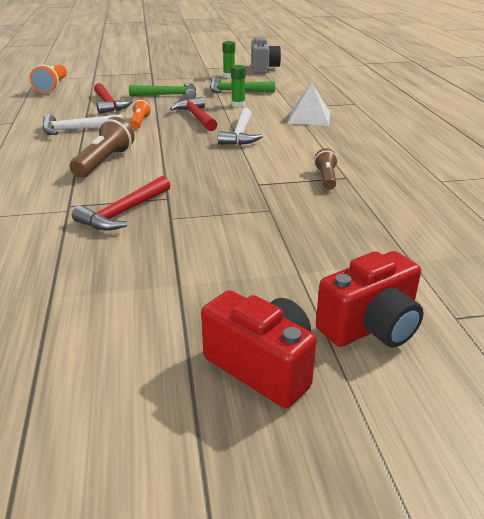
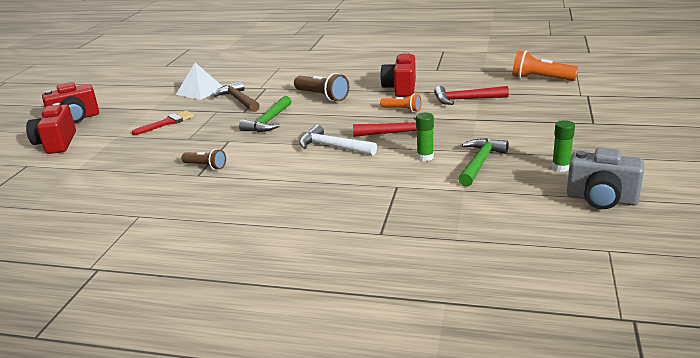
camera: 115 degrees right, 5 degrees down
(77, 130) = (400, 89): white hammer -> red camera
(123, 213) = (238, 100): red hammer -> brown hammer
(169, 95) = (483, 126): green hammer -> green hammer (269, 122)
(229, 244) = (167, 123): none -> red brush
(309, 117) = (351, 189): white pyramid -> white pyramid (200, 91)

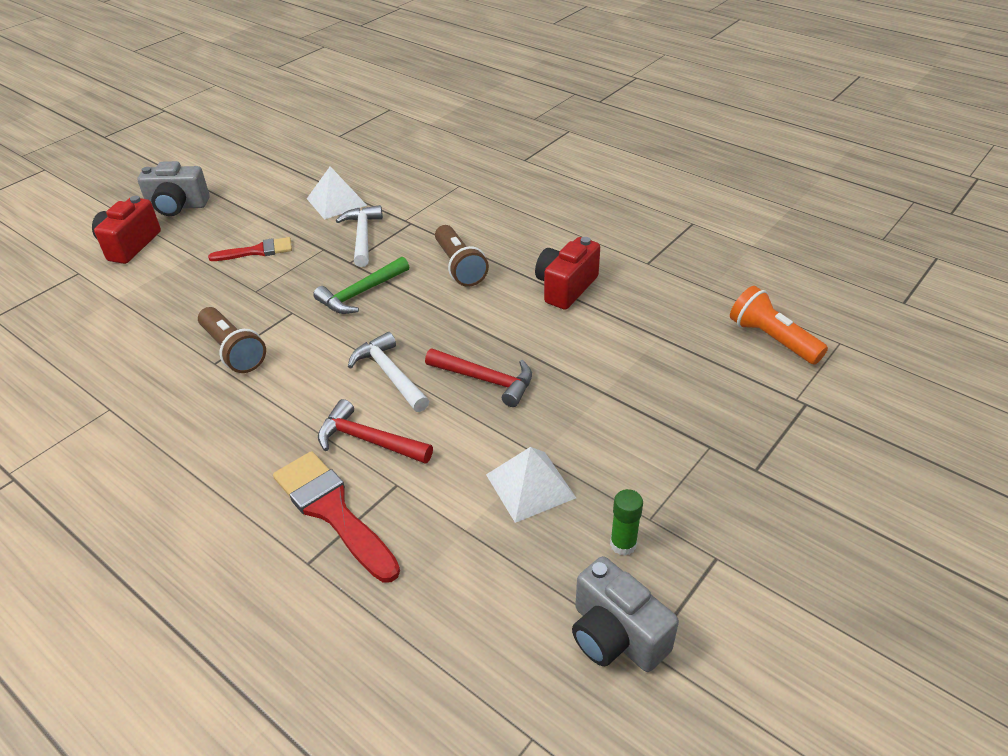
camera: 25 degrees right, 15 degrees up
(75, 119) = (178, 206): red camera -> grey camera
(205, 166) = (233, 351): brown flashlight -> brown flashlight, size x1.64
(238, 100) = (362, 236): brown hammer -> white hammer
(369, 208) = (332, 511): none -> red brush
(402, 110) = (530, 334): orange flashlight -> none
(425, 157) = (475, 443): green glue stick -> none
(466, 100) = (628, 345): red hammer -> red hammer (368, 440)
(480, 163) = (530, 486): green hammer -> white pyramid

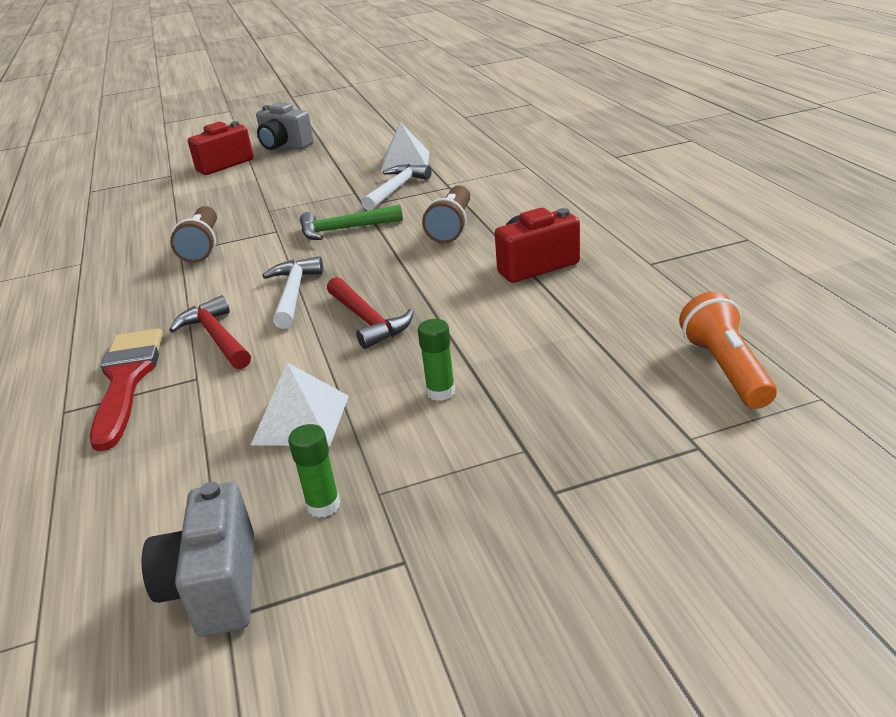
camera: 35 degrees right, 10 degrees down
(257, 251) = (303, 184): red brush -> none
(609, 423) = (441, 392): none -> green glue stick

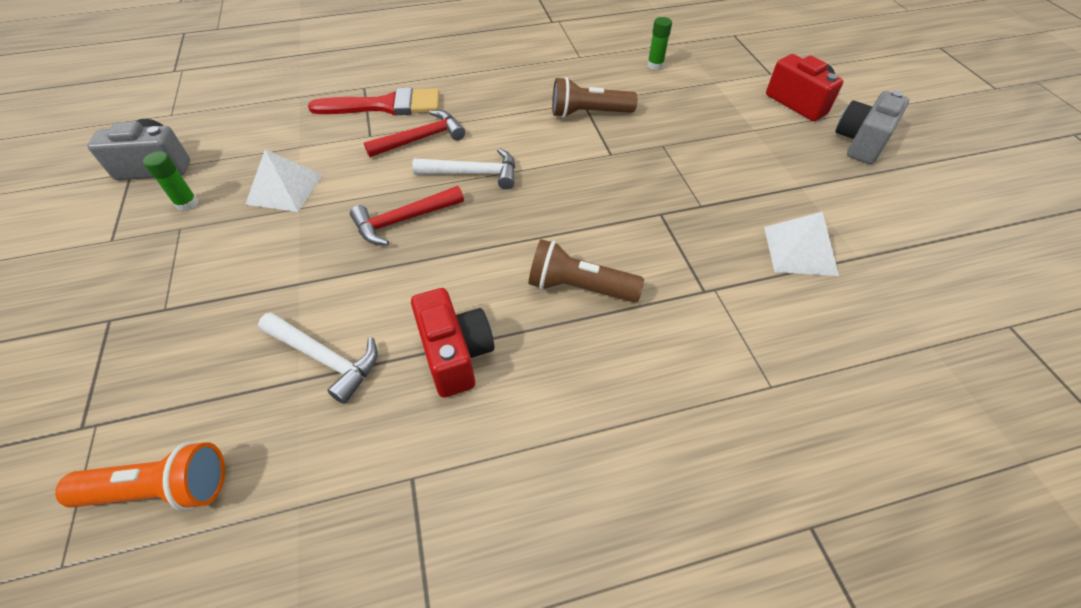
camera: 90 degrees right, 20 degrees up
(344, 229) = (599, 200): green hammer -> none
(396, 189) = (704, 241): white hammer -> white hammer (326, 358)
(441, 392) = (268, 264): green glue stick -> green glue stick (655, 65)

